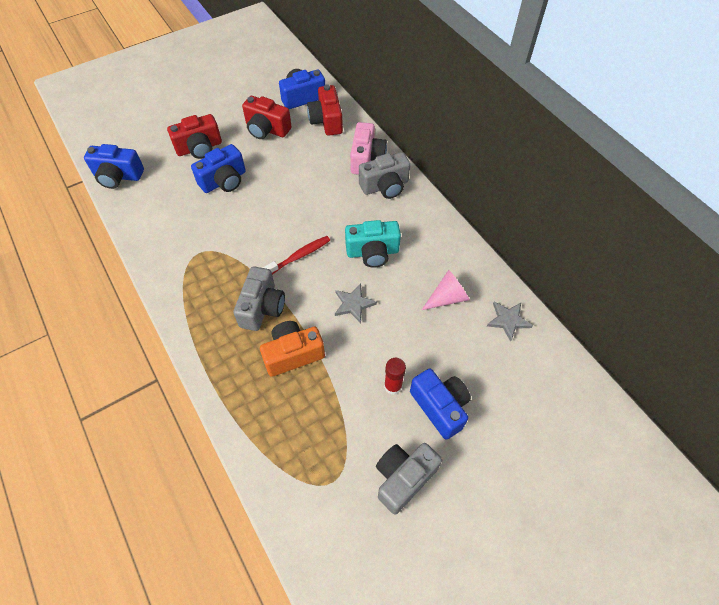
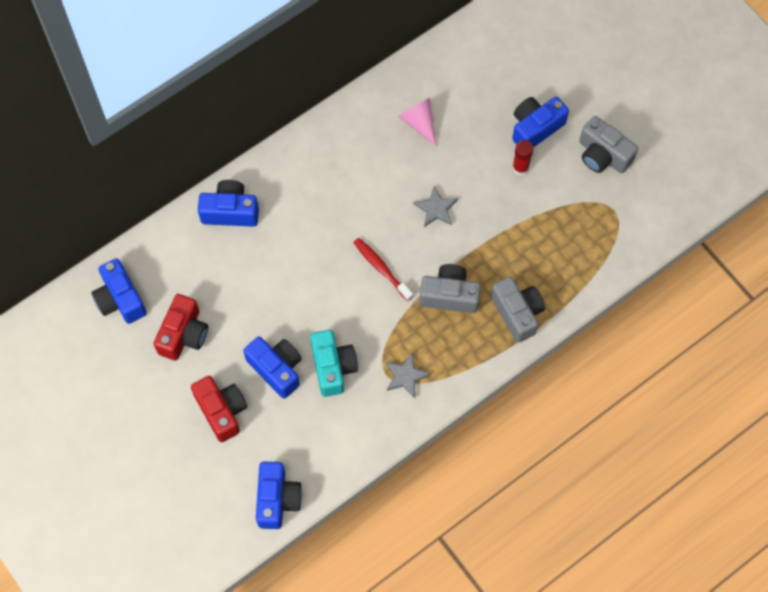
camera: 95 degrees left, 10 degrees up
(293, 354) = (499, 258): orange camera -> none
(326, 121) = (165, 264): red camera -> none
(366, 159) = (230, 211): pink camera -> blue camera
(372, 252) = (369, 195): turquoise camera -> turquoise camera (333, 367)
(385, 186) = (273, 188): grey camera -> grey camera (517, 313)
(508, 320) = (439, 70): grey star -> grey star (405, 376)

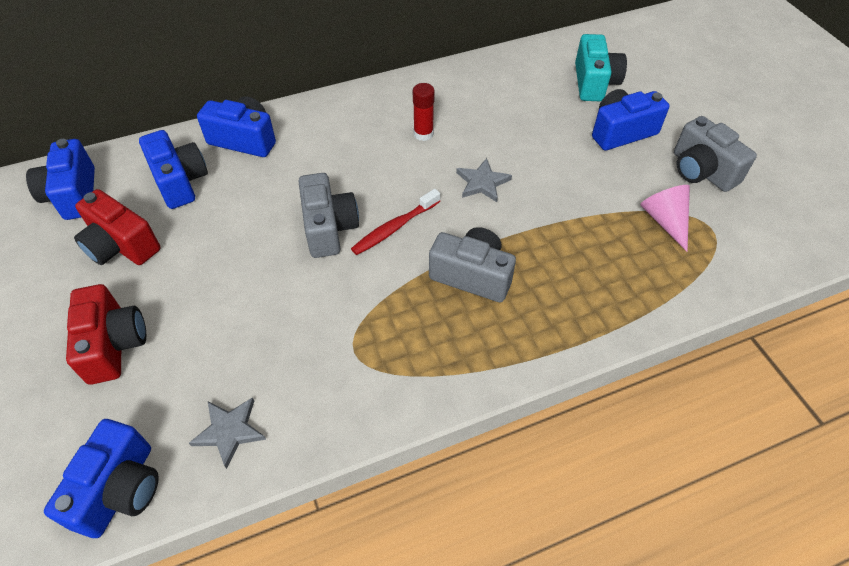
camera: 15 degrees right, 15 degrees down
(183, 334) = (121, 245): red camera -> red camera turned 90 degrees clockwise
(276, 369) = (212, 310): blue camera -> blue camera (180, 181)
(333, 367) = (286, 325): turquoise camera -> turquoise camera (594, 83)
(381, 268) = (394, 228): red toothbrush -> red toothbrush turned 105 degrees counterclockwise
(405, 376) = (380, 360): grey star -> grey star (229, 431)
(419, 122) = (487, 104): pink cone -> pink cone (665, 221)
(517, 313) = (559, 316): grey camera -> grey camera (329, 228)
(520, 167) = (596, 164): red glue stick -> red glue stick (423, 134)

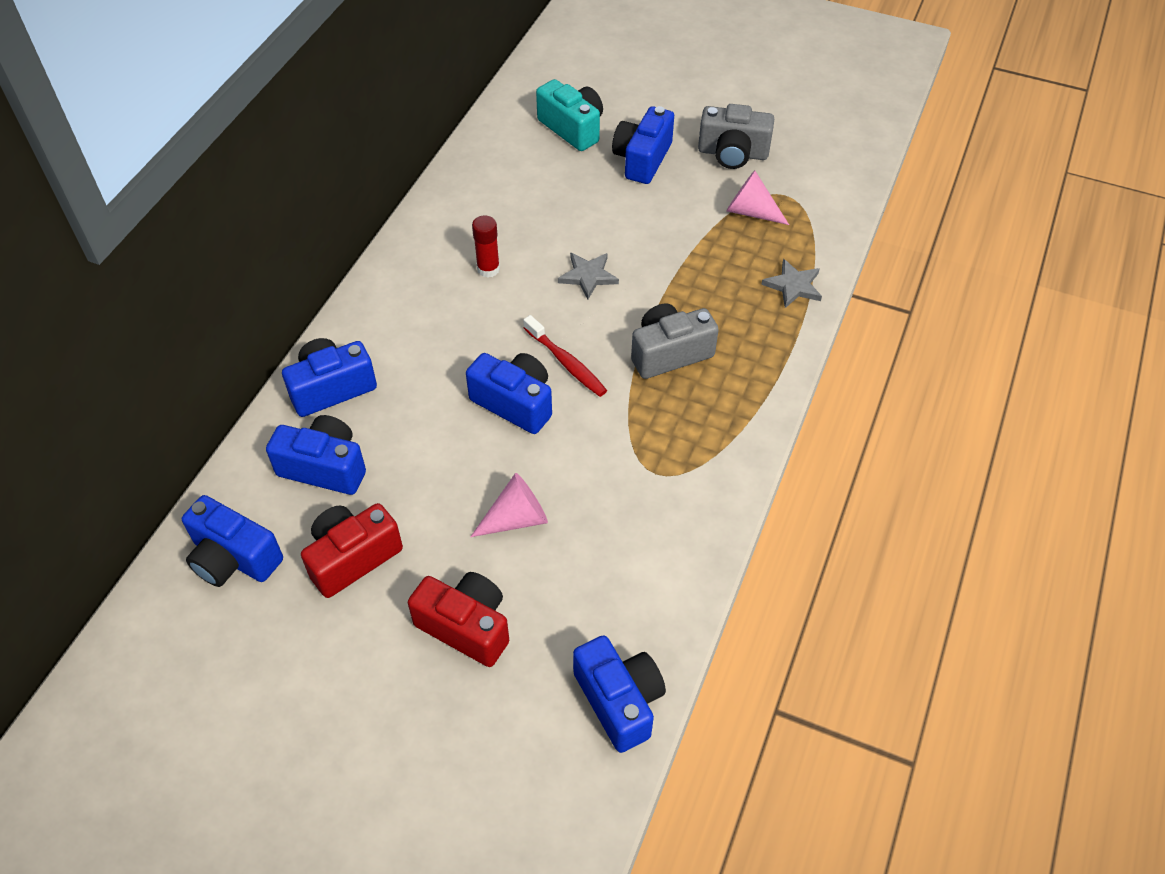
camera: 45 degrees left, 0 degrees up
(121, 245) = (352, 558): red camera -> red camera turned 150 degrees clockwise
(229, 431) = (642, 598): grey star -> grey star (793, 286)
(232, 302) = (516, 518): none -> pink cone
(329, 228) = (515, 403): grey camera -> blue camera
(394, 228) = (566, 363): red toothbrush -> red toothbrush turned 45 degrees counterclockwise

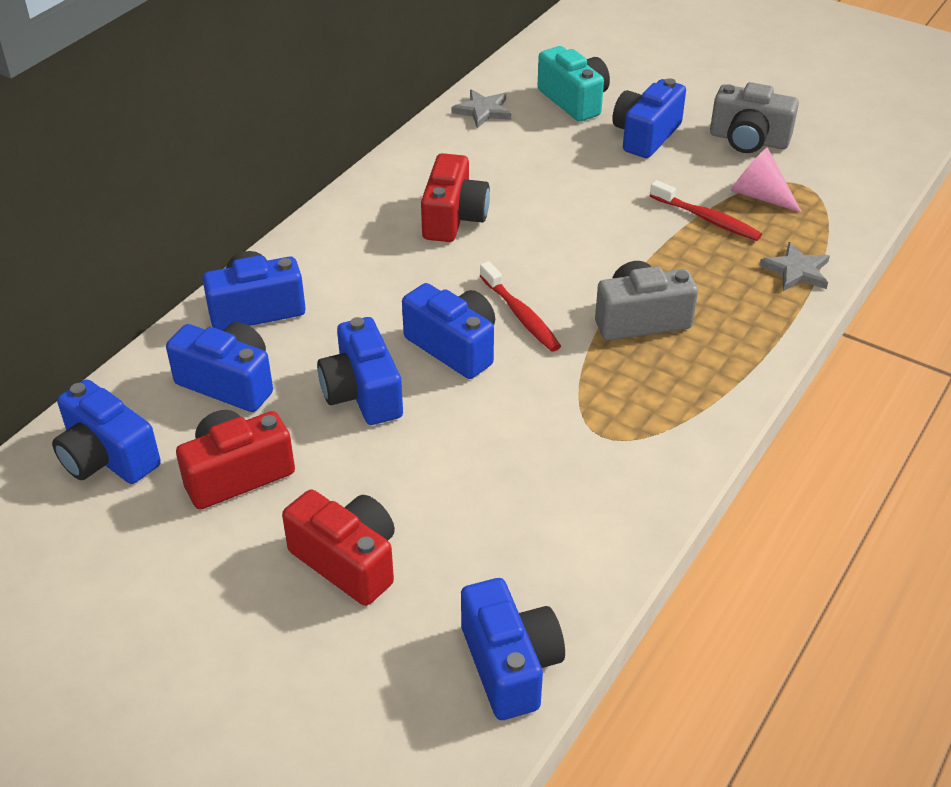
camera: 10 degrees right, 10 degrees down
(444, 461) = (362, 393): none -> blue camera
(488, 269) = (453, 218): red glue stick -> red camera
(516, 518) = (430, 460): pink cone -> none
(588, 276) = (563, 236): grey star -> grey star (483, 111)
(710, 242) = (707, 219): none -> red toothbrush

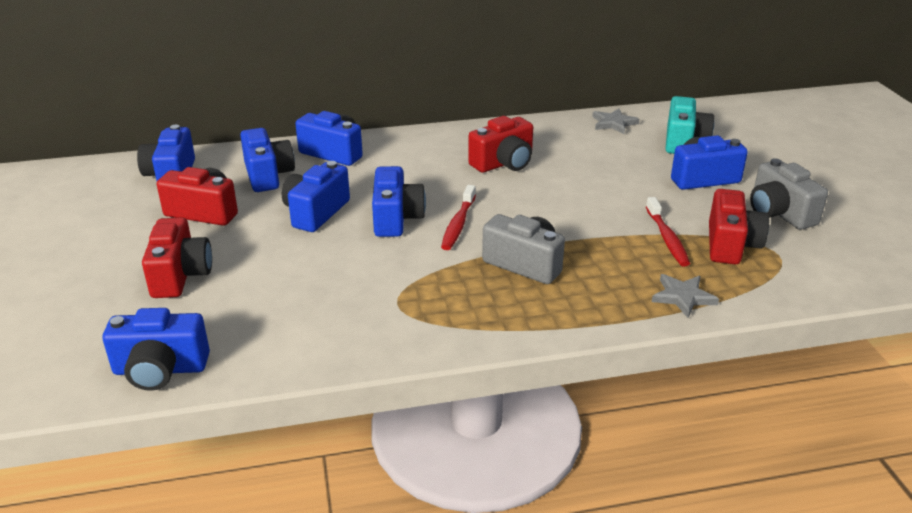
camera: 45 degrees right, 10 degrees down
(510, 665) = (160, 369): blue camera -> blue camera turned 60 degrees clockwise
(759, 195) = (730, 245): pink cone -> red camera

